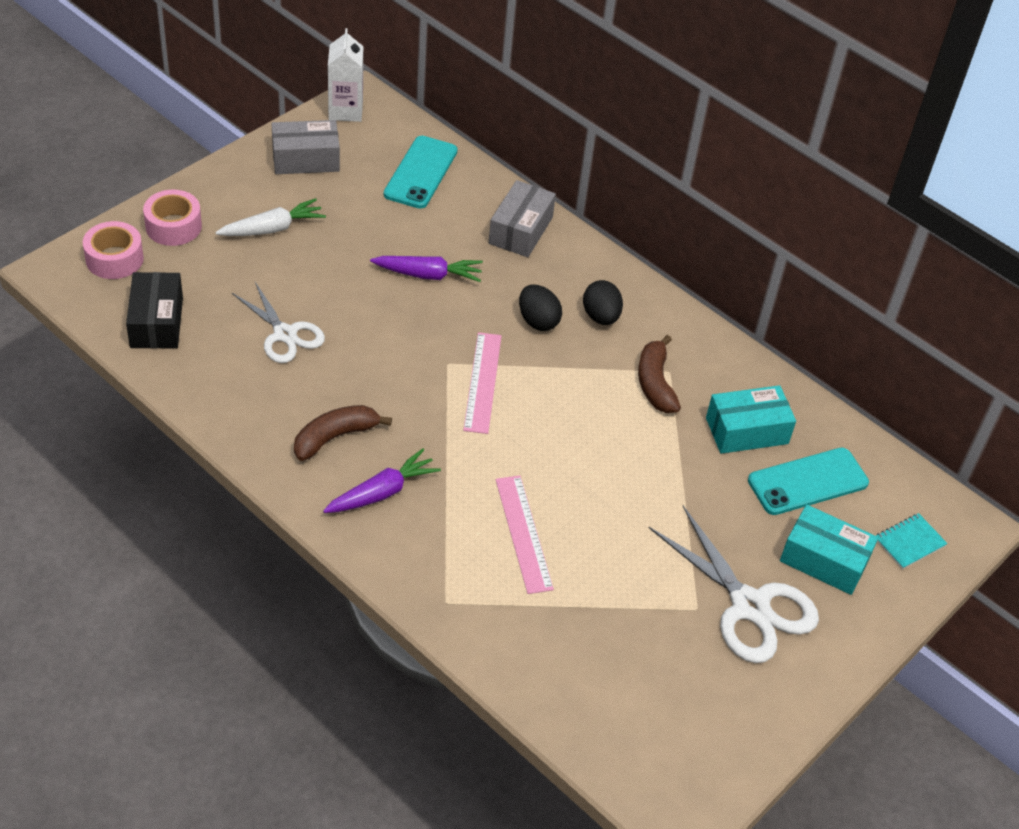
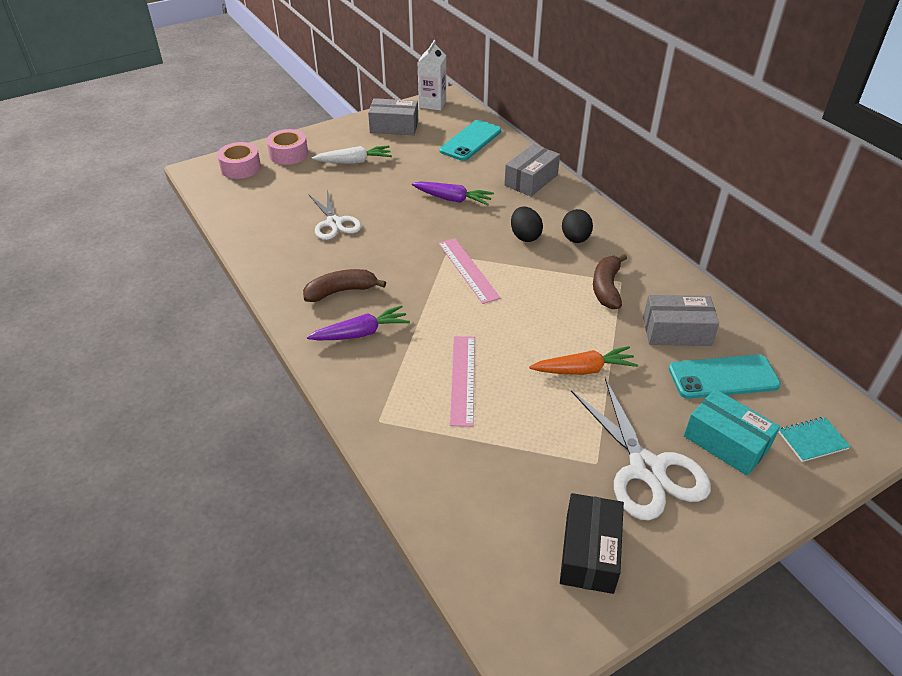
camera: 20 degrees right, 5 degrees down
(156, 322) = (249, 206): black box -> black box (589, 552)
(482, 382) = (468, 270): pink ruler -> pink ruler turned 45 degrees counterclockwise
(656, 498) = (583, 370): none -> orange carrot
(746, 431) = (676, 331): turquoise box -> grey box

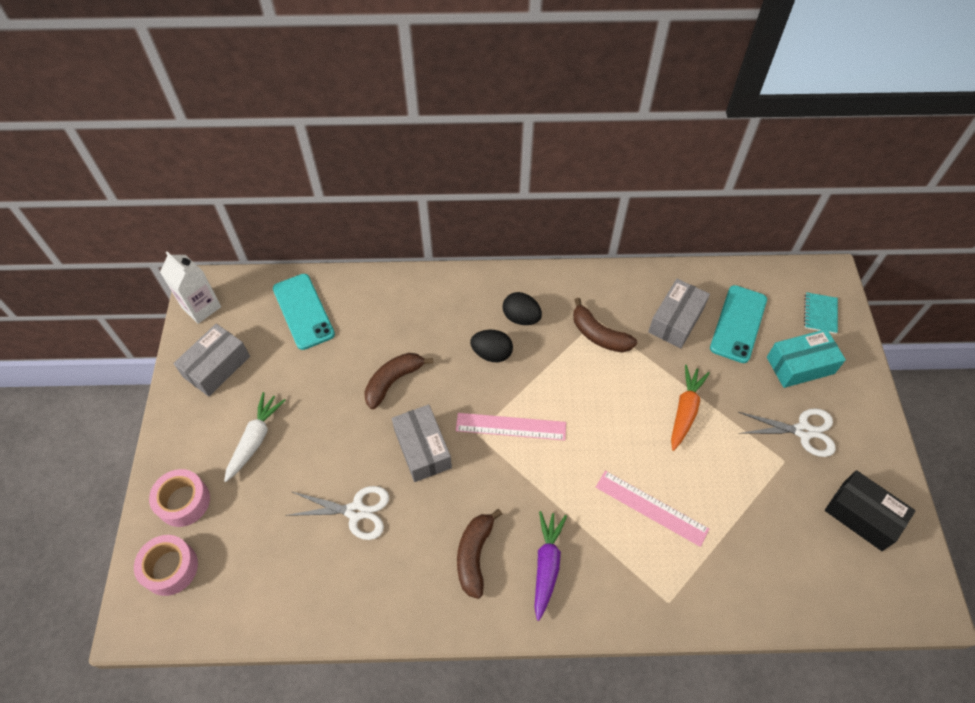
camera: 60 degrees left, 15 degrees up
(452, 199) = (393, 381): purple carrot -> brown banana
(531, 180) = (410, 299): grey box -> grey box (422, 449)
(646, 469) = (803, 431): white scissors -> white scissors, size x0.66

